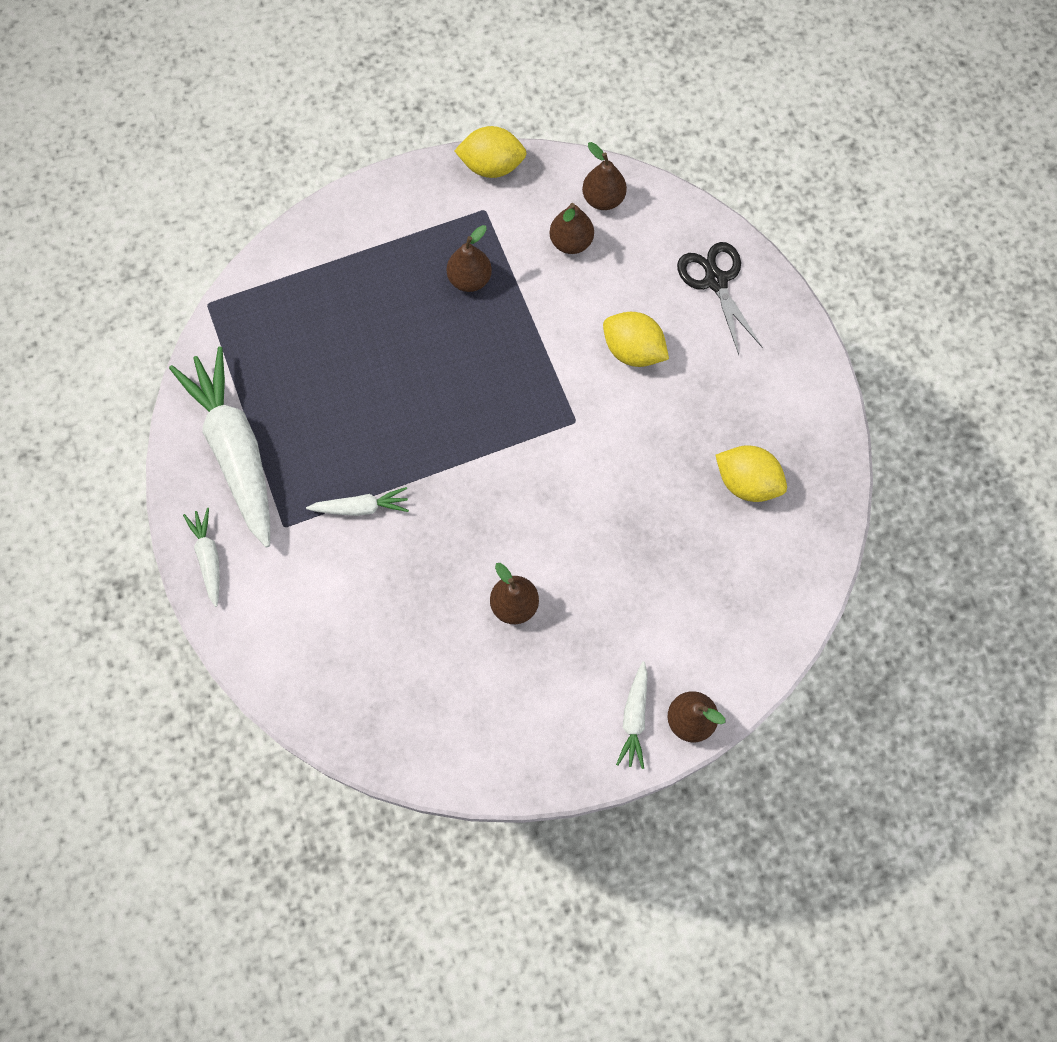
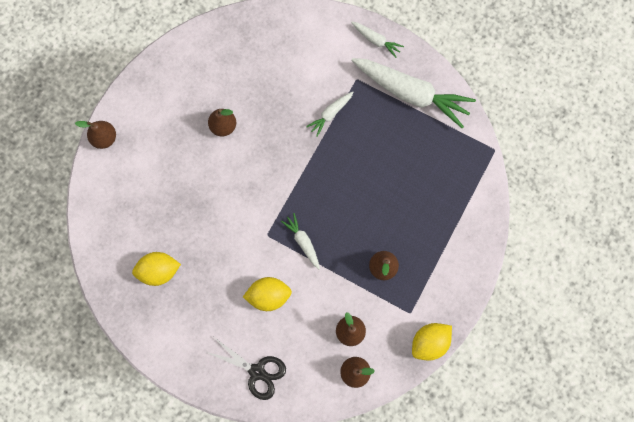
camera: 140 degrees right, 5 degrees up
(634, 718) = (130, 120): white carrot -> white carrot (303, 242)

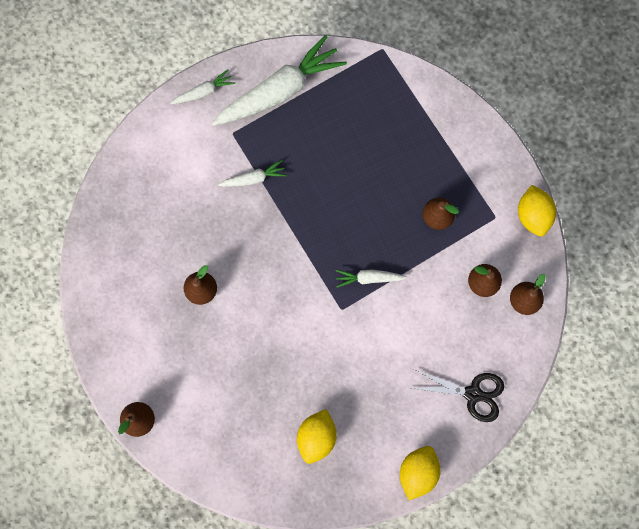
camera: 60 degrees left, 0 degrees up
(257, 371) = (473, 394): black scissors -> black scissors turned 45 degrees clockwise
(268, 296) = (404, 341): yellow lemon -> yellow lemon (417, 472)
(330, 114) = (253, 178): white carrot -> white carrot turned 90 degrees counterclockwise

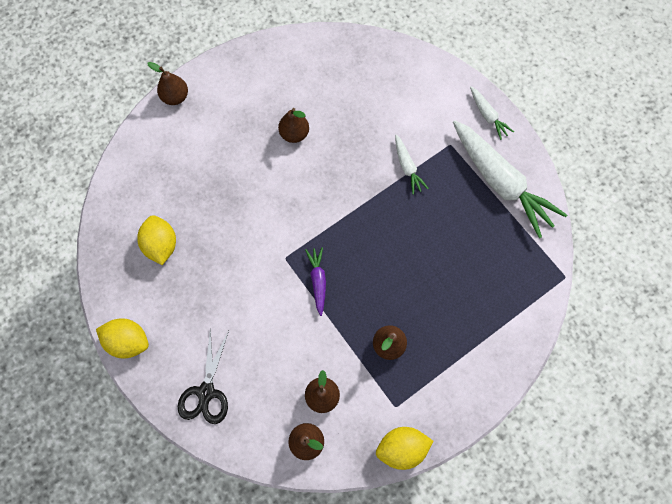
camera: 85 degrees right, 5 degrees down
(316, 437) = (161, 245): yellow lemon -> yellow lemon turned 60 degrees clockwise
(368, 278) = (318, 281): white carrot -> purple carrot

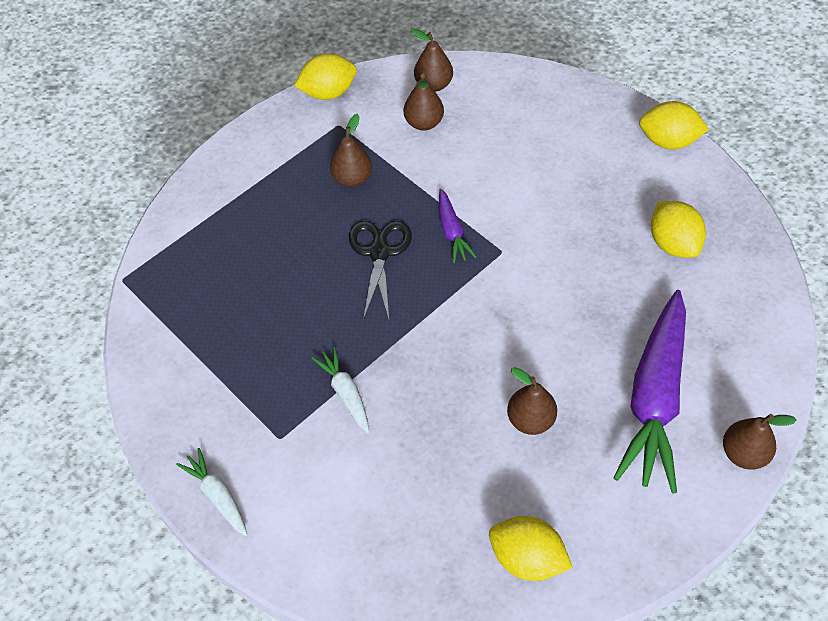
camera: 175 degrees right, 15 degrees down
(206, 392) = (558, 109): black scissors -> black scissors (379, 252)
(214, 136) = (655, 398): none -> purple carrot
(315, 60) = (527, 558): none -> yellow lemon
(500, 182) = (202, 391): white carrot -> none

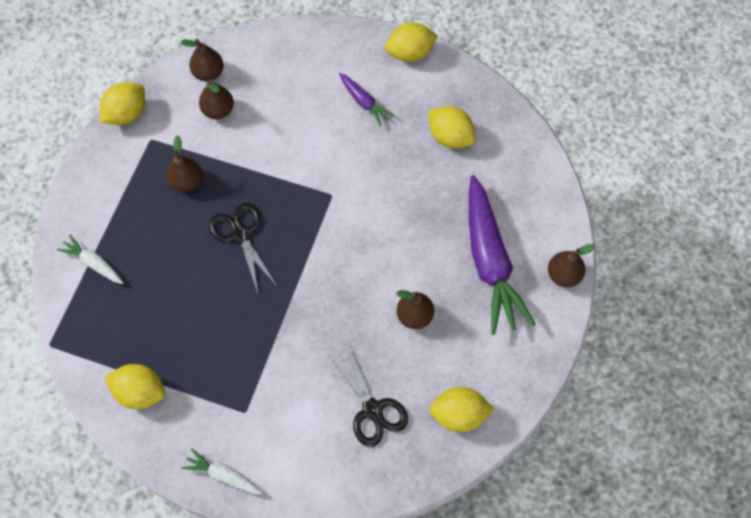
camera: 30 degrees left, 10 degrees up
(183, 366) = (140, 392): none -> yellow lemon
(345, 393) = (275, 356): white carrot -> white carrot (93, 263)
(425, 503) = (372, 410): none -> black scissors
(452, 231) = (287, 194): purple carrot -> purple carrot (363, 102)

